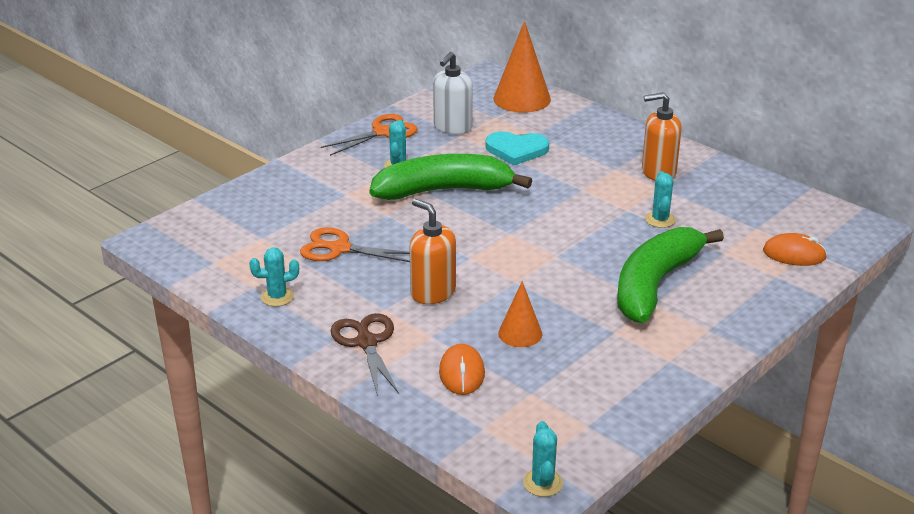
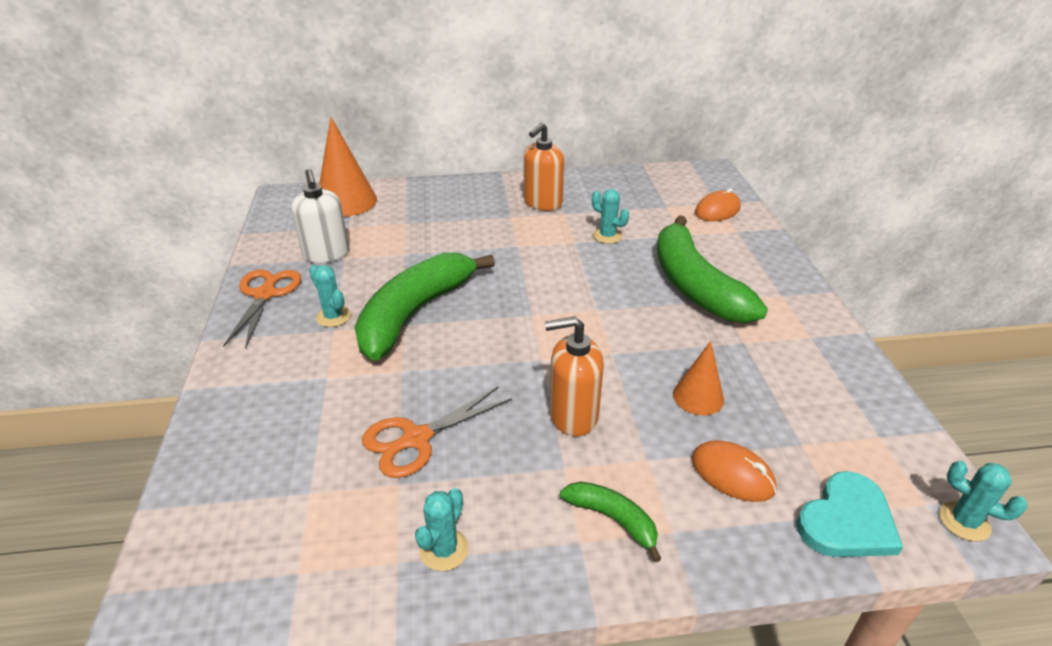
camera: 50 degrees left, 5 degrees up
(366, 342) = (612, 519): brown scissors -> green banana
(516, 150) = (414, 243): turquoise heart -> turquoise heart (847, 521)

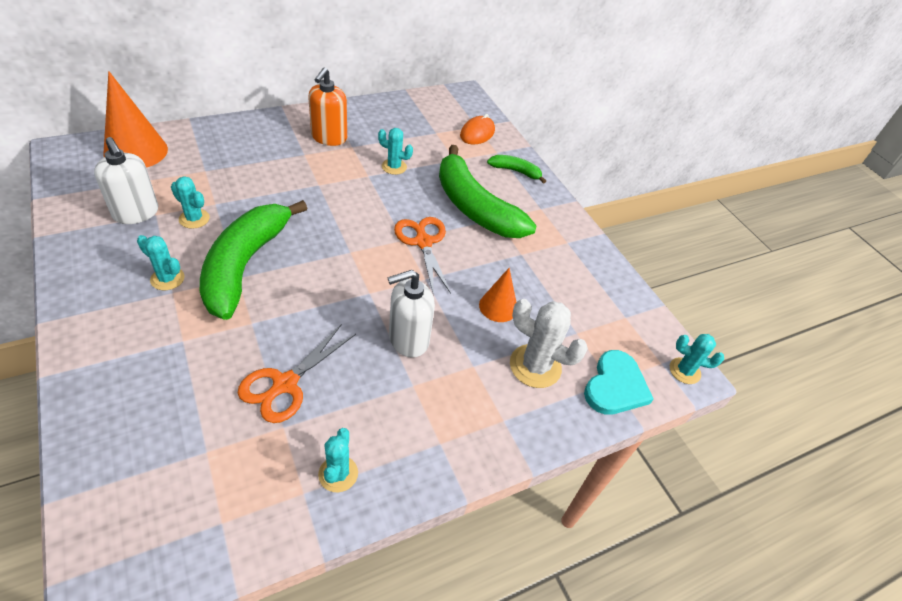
camera: 25 degrees left, 10 degrees up
(265, 294) = (88, 264): orange scissors -> orange scissors (423, 242)
(379, 265) = (194, 219): none -> turquoise cactus
(573, 415) = (408, 339): orange soap dispenser -> white soap dispenser
(612, 519) = (459, 420): green banana -> green banana (515, 171)
(732, 474) = (535, 366): orange mouse -> white cactus

